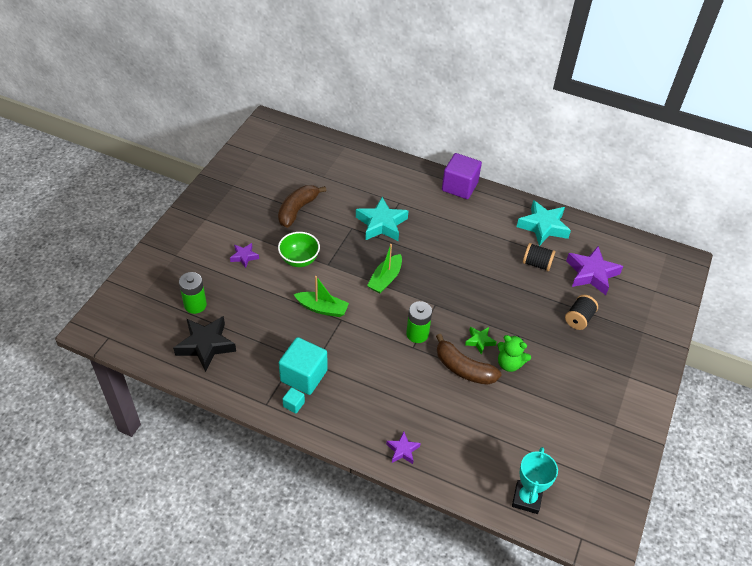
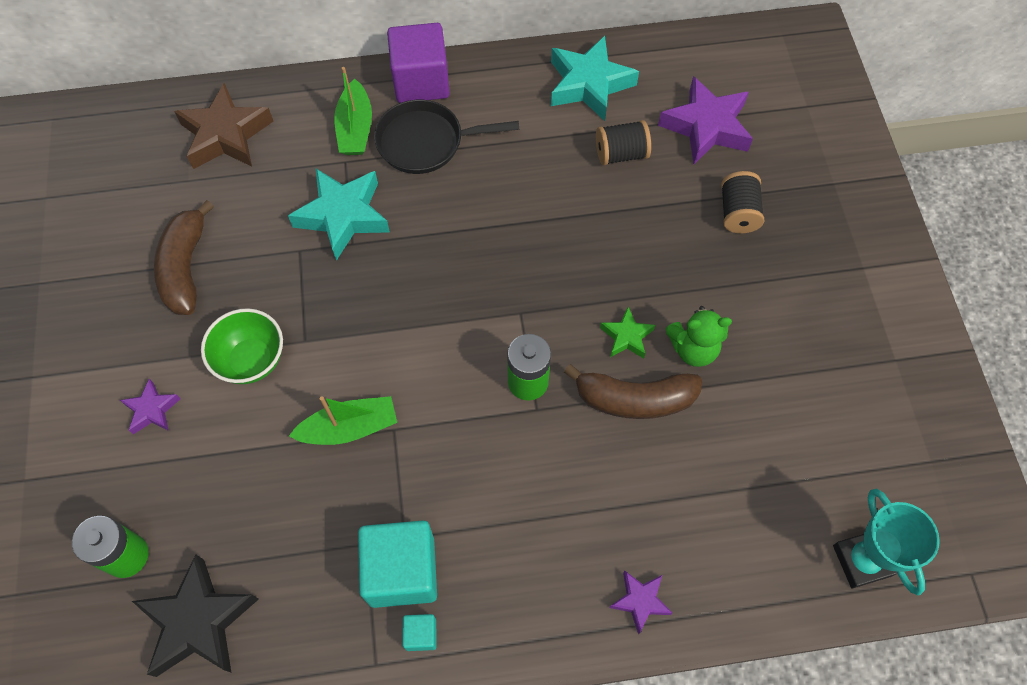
camera: 30 degrees left, 15 degrees up
(353, 166) = (226, 135): none -> brown star
(385, 279) = (414, 313): green boat -> green boat (355, 128)
(443, 213) = (426, 142): none -> black pan

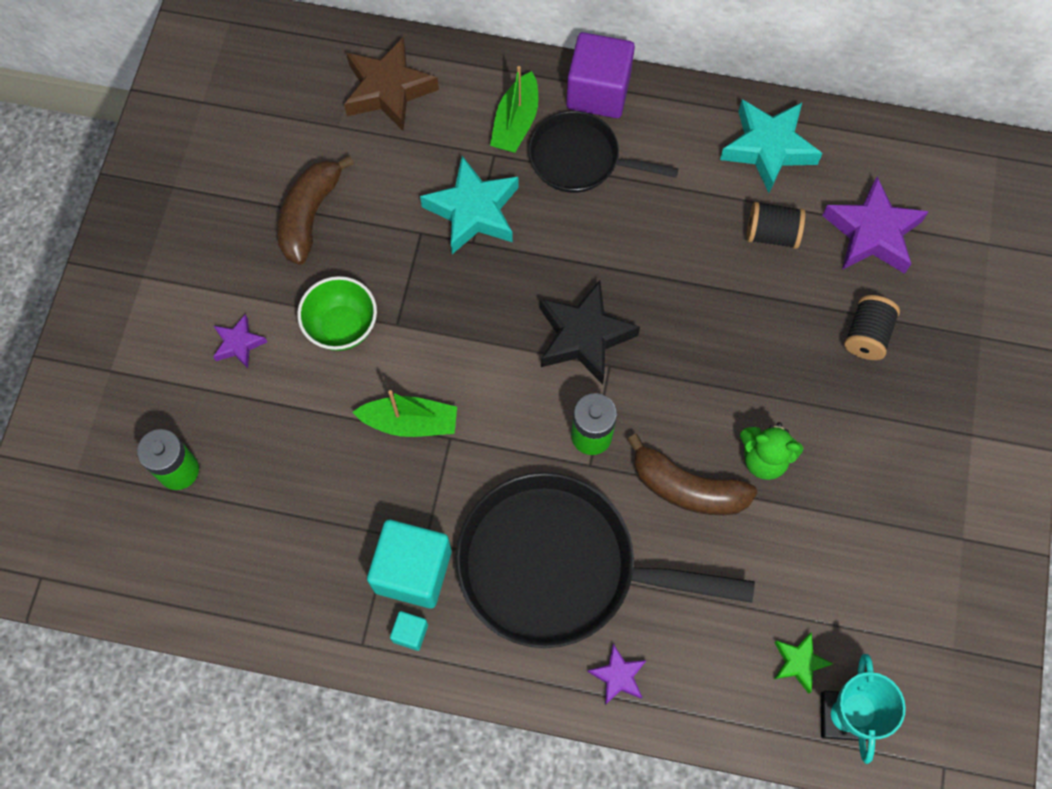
camera: 20 degrees right, 5 degrees up
(198, 621) = (222, 550): black star -> black star (584, 336)
(543, 515) = (559, 566): none -> black pan
(626, 337) = (703, 424): green star -> green star (799, 662)

